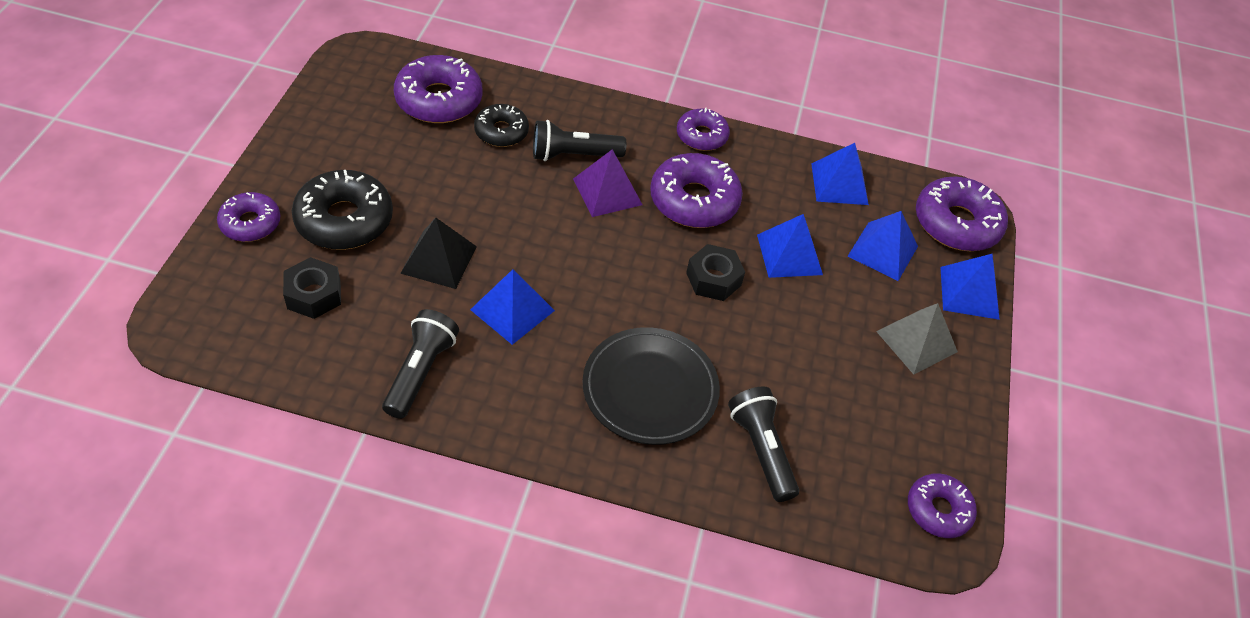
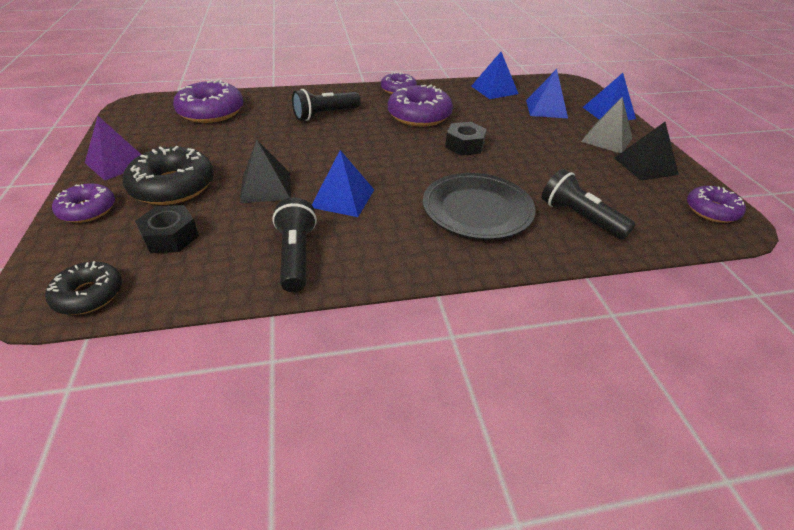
camera: 20 degrees left, 10 degrees down
(501, 132) = (267, 116): black donut -> black donut (89, 295)
(607, 191) = (361, 125): purple pyramid -> purple pyramid (118, 162)
(789, 254) = (498, 123): blue pyramid -> none
(924, 407) = (645, 166): none -> black pyramid
(956, 223) = (570, 89): purple donut -> none

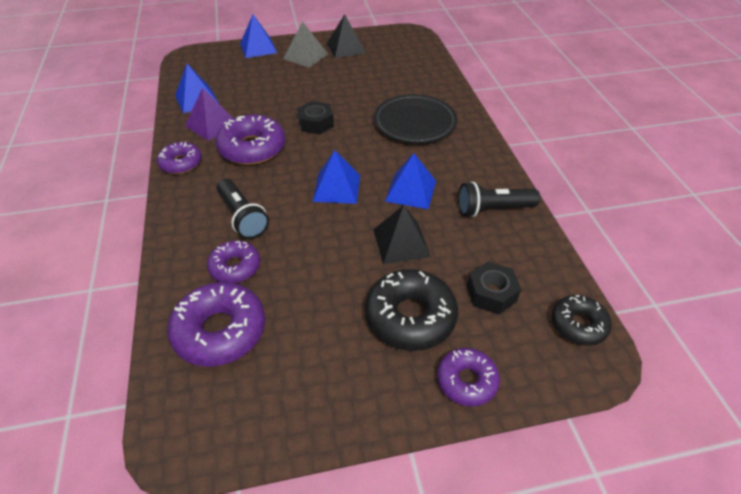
camera: 90 degrees left, 5 degrees up
(118, 162) = (364, 393): purple pyramid -> purple pyramid (212, 124)
(546, 109) = (246, 75): blue pyramid -> blue pyramid (337, 188)
(579, 217) = (415, 82): black flashlight -> none
(711, 211) = (398, 37): purple donut -> purple donut (235, 267)

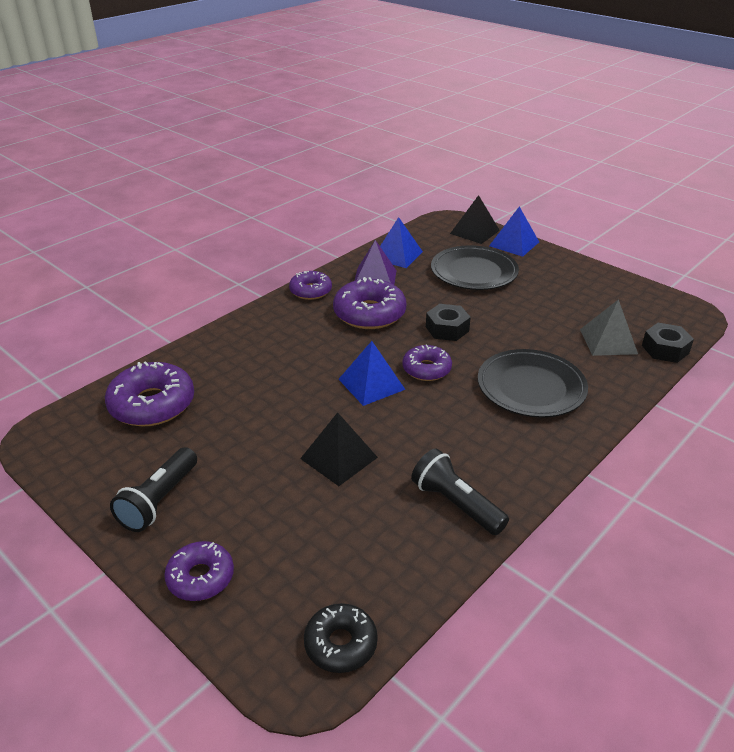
camera: 55 degrees right, 10 degrees down
(235, 267) = (222, 377): purple donut -> purple donut (426, 369)
(242, 217) = (280, 352): black flashlight -> black flashlight (159, 500)
(267, 79) = (474, 272): none -> black plate
(305, 56) = (541, 273): grey pyramid -> grey pyramid (608, 341)
(346, 48) = (593, 287): black pyramid -> black pyramid (475, 232)
(410, 191) = (419, 432): blue pyramid -> none
(410, 317) = (249, 505): black donut -> none
(491, 293) = (327, 552): black nut -> black nut (665, 349)

